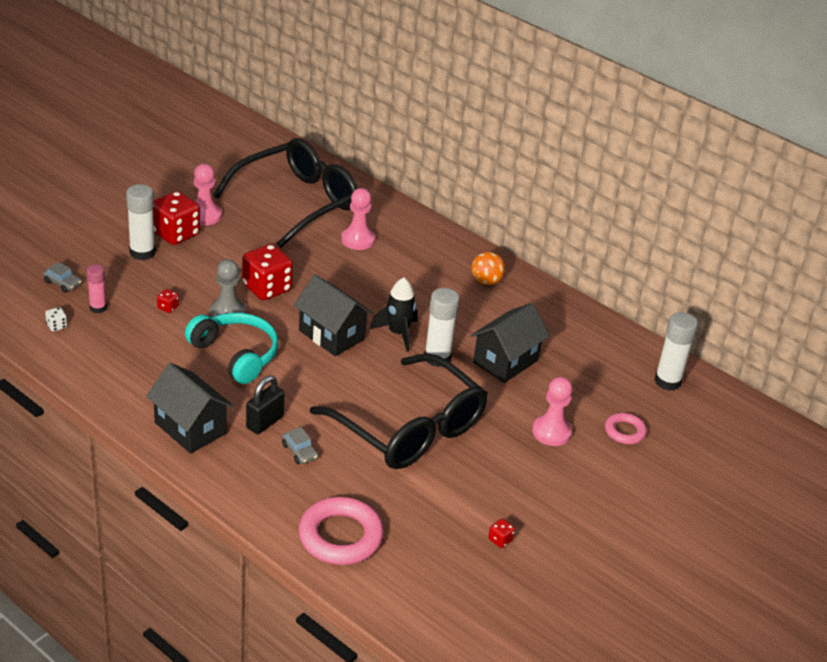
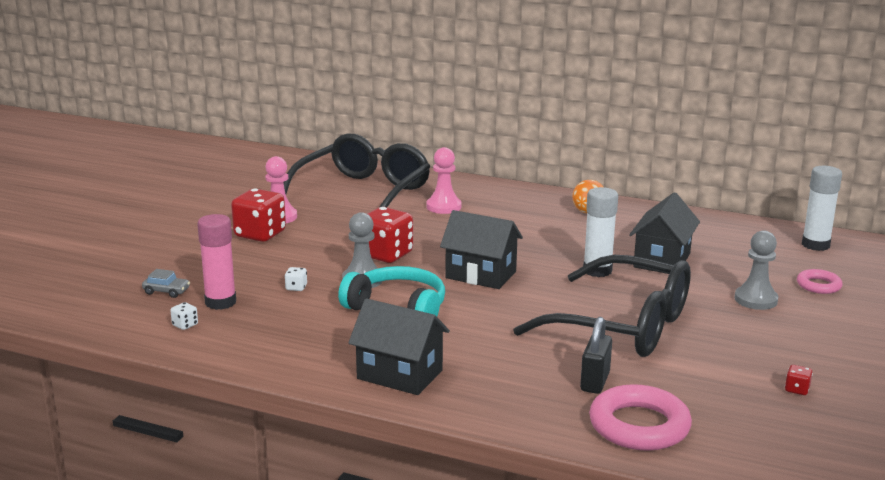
camera: 15 degrees left, 15 degrees down
(98, 308) = (220, 302): pink glue stick -> pink glue stick, size x1.60
(142, 252) = (236, 253): white glue stick -> none
(168, 307) = (296, 288): red dice -> white dice
(264, 422) = (474, 353): black padlock -> black padlock (595, 382)
(299, 451) = (531, 367): grey car -> none
(398, 333) = (543, 261): black rocket -> none
(551, 432) = (755, 300): pink pawn -> grey pawn

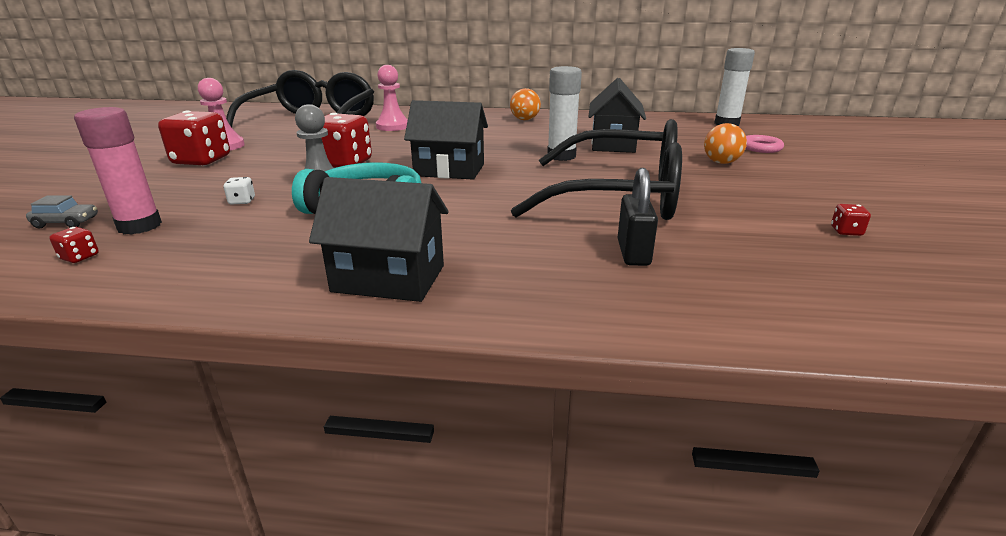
camera: 15 degrees left, 5 degrees up
(185, 325) = (80, 257): white dice -> red dice
(639, 426) = (726, 297): pink ring -> none
(755, 300) = (721, 162): grey pawn -> orange ball

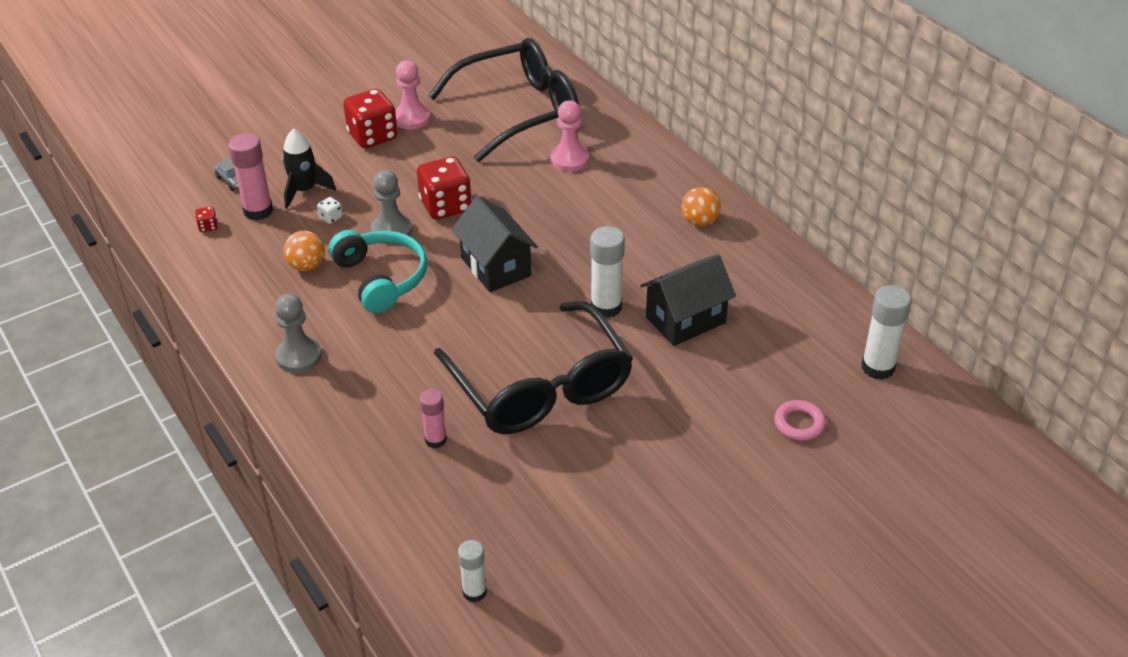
camera: 50 degrees right, 15 degrees up
(179, 200) = (304, 191): none -> black rocket
(389, 278) = (299, 356): black house -> grey pawn
(633, 253) = (435, 440): black padlock -> pink glue stick
(721, 162) = (707, 413): orange ball -> orange ball (307, 266)
(846, 231) = (593, 537): red dice -> none
(909, 308) = (474, 592): none -> white glue stick

